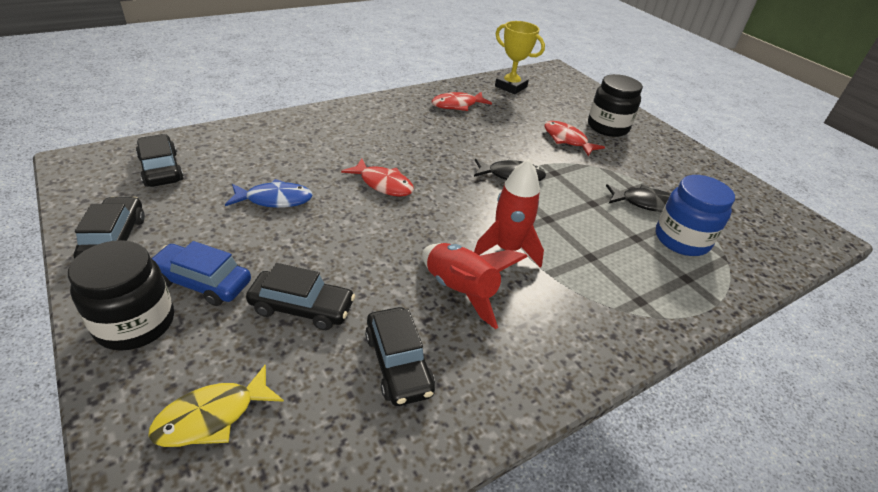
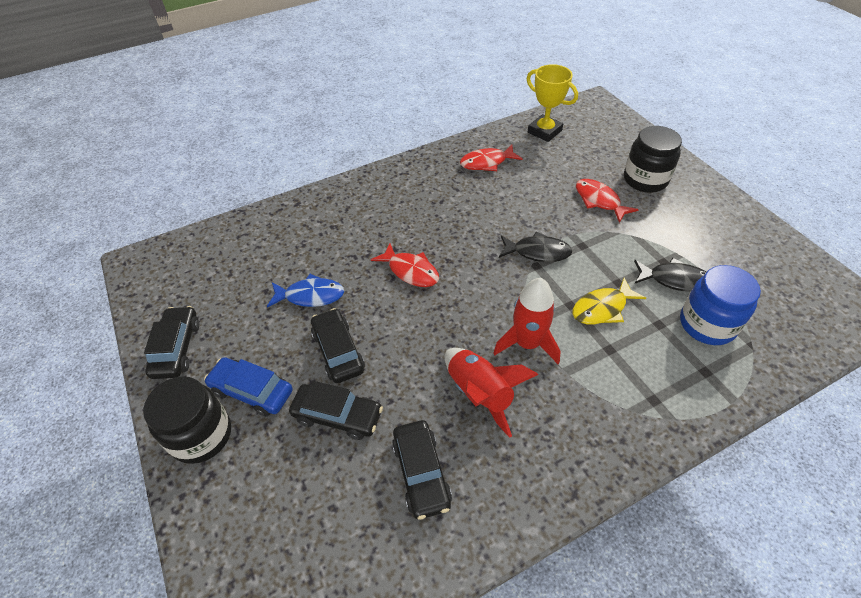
camera: 10 degrees right, 10 degrees up
(161, 169) = (209, 266): black car -> black car (338, 351)
(212, 416) = (268, 525): yellow fish -> yellow fish (602, 308)

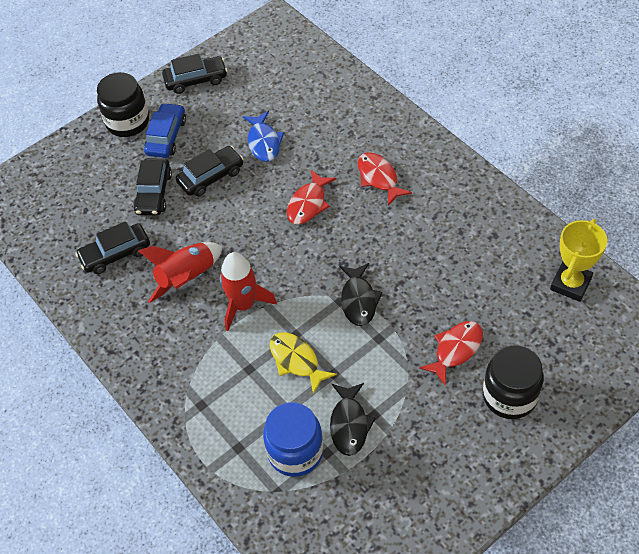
camera: 80 degrees right, 5 degrees up
(486, 162) = (488, 235): red fish -> red fish (379, 178)

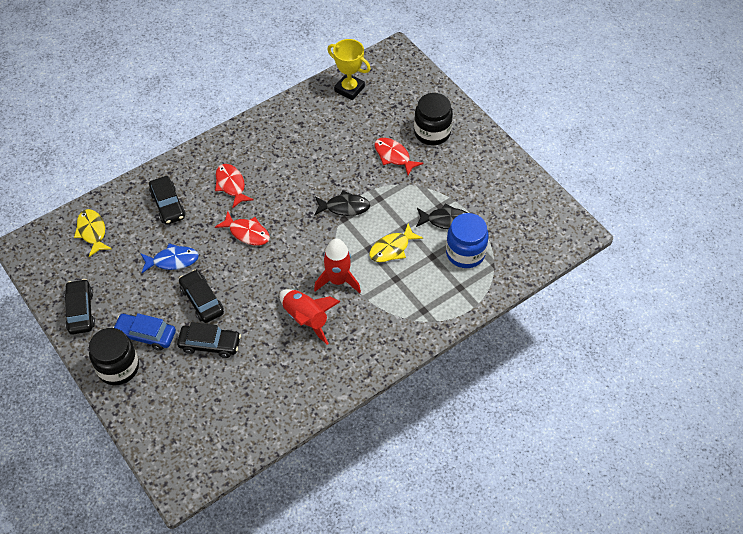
camera: 90 degrees left, 0 degrees up
(115, 254) = (271, 373): black car -> black car (168, 205)
(297, 69) = (92, 232): none -> yellow fish
(379, 178) = (231, 185): red fish -> red fish turned 90 degrees clockwise

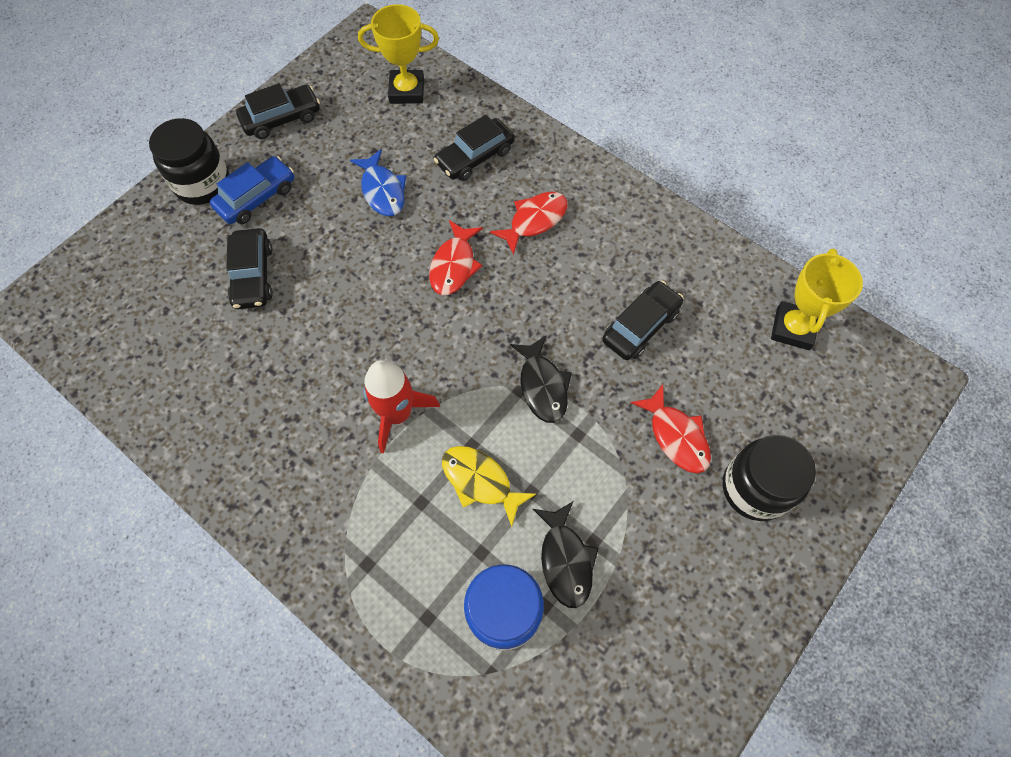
camera: 75 degrees right, 10 degrees up
(92, 232) = (407, 91): yellow fish -> yellow trophy
(145, 335) = (257, 197): blue car -> blue car turned 45 degrees clockwise
(202, 300) = (324, 244): black car -> black car (640, 326)
(306, 319) = (317, 387): red rocket -> none
(394, 156) = (676, 436): red fish -> red fish turned 120 degrees clockwise

